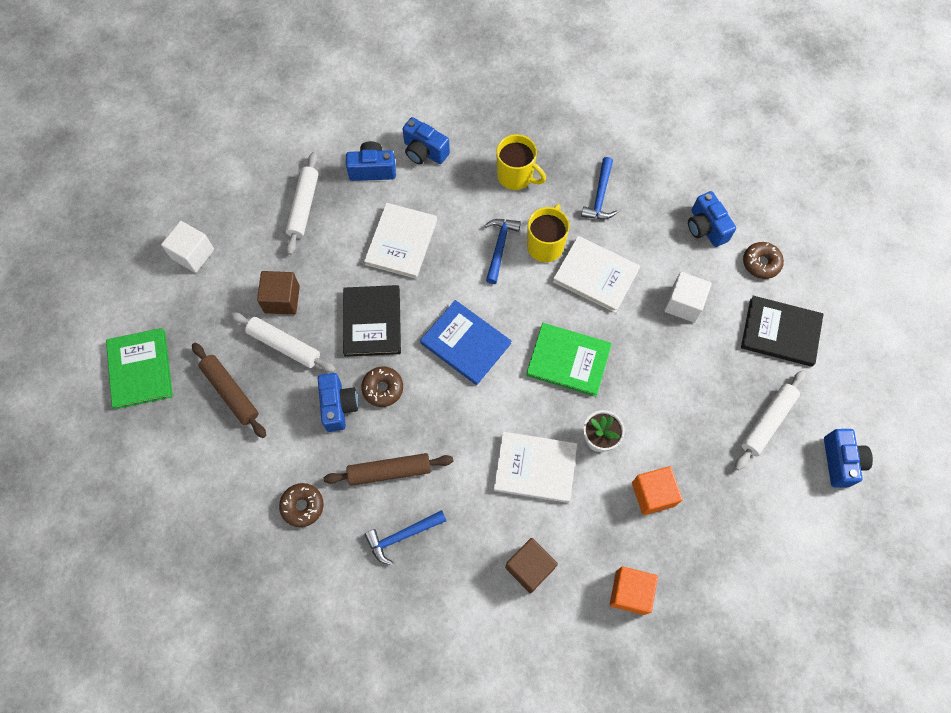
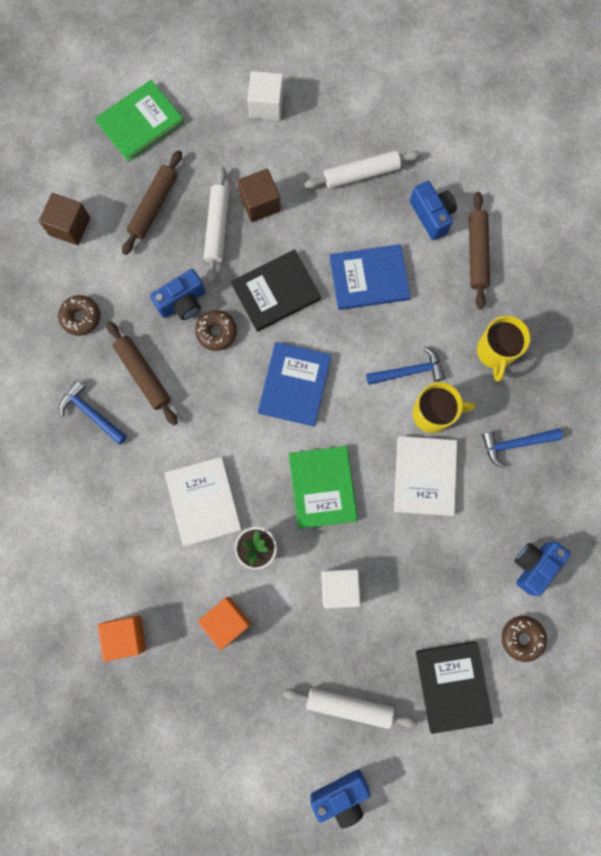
camera: 65 degrees right, 10 degrees up
(401, 242) = (369, 278): white book -> blue book
(424, 151) = (477, 253): blue camera -> brown rolling pin
(529, 567) = (110, 536): brown cube -> brown cube (69, 226)
(683, 303) = (436, 575): white cube -> white cube (339, 587)

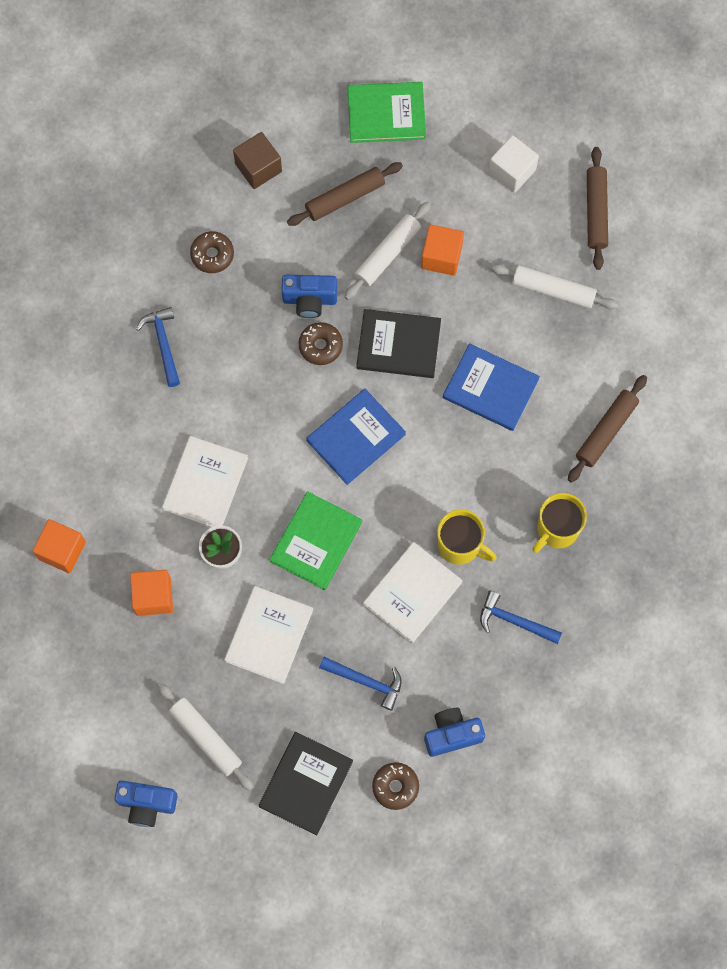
camera: 35 degrees right, 5 degrees down
(143, 375) = (231, 340): brown rolling pin -> brown rolling pin (596, 211)
(260, 203) = (441, 256): brown cube -> orange cube
(339, 587) = (269, 635): white cube -> white book
(409, 371) = (466, 494): blue hammer -> blue hammer (366, 681)
(432, 215) = (590, 370): blue camera -> none

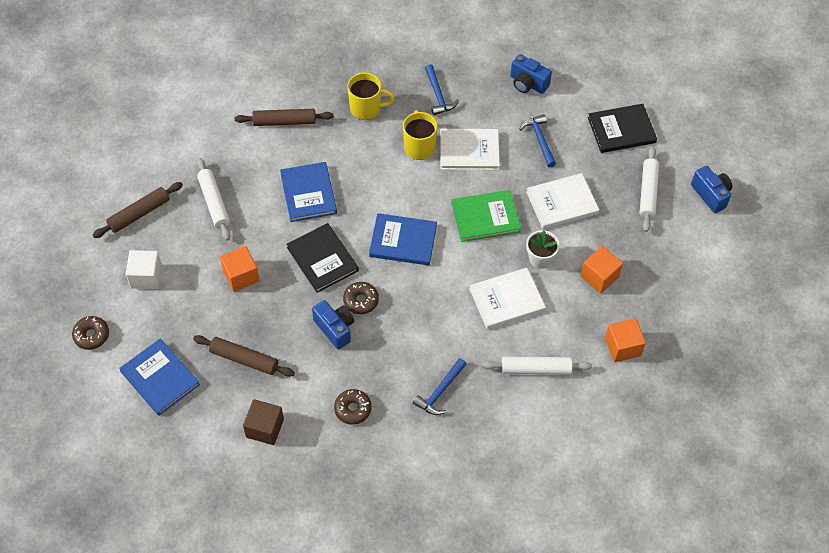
camera: 130 degrees left, 15 degrees down
(386, 114) = (160, 378): green book -> blue book
(387, 254) = (264, 307): white rolling pin -> white rolling pin (535, 369)
(395, 787) = (580, 90): brown donut -> brown donut (91, 335)

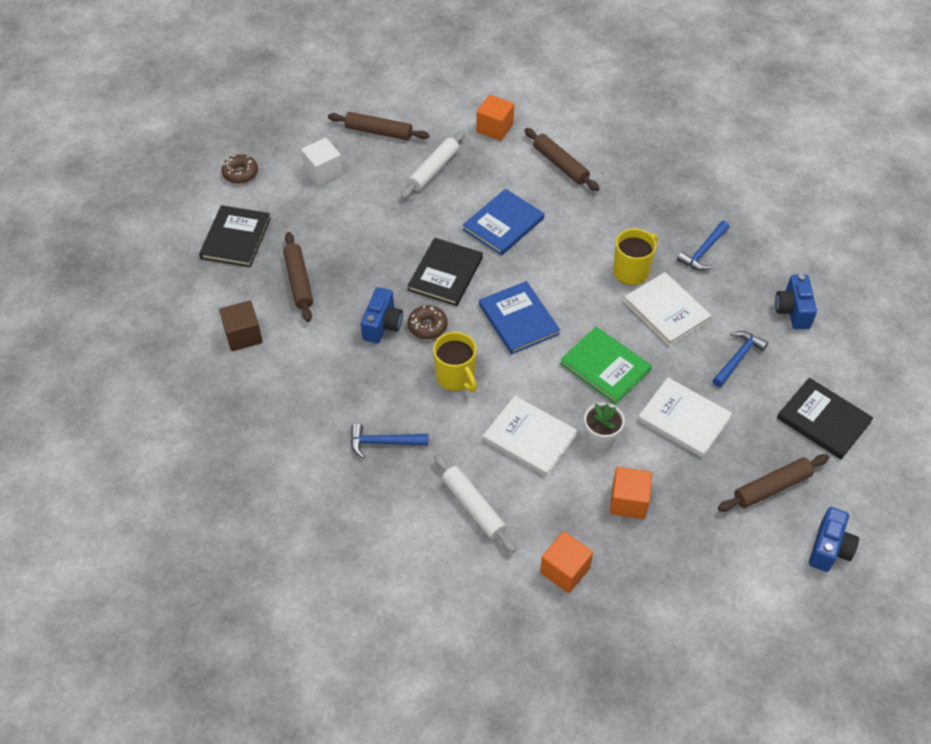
camera: 55 degrees right, 5 degrees down
(160, 378) = (236, 238): blue book -> black book
(241, 276) = (378, 230): orange cube -> orange cube (494, 128)
(353, 409) = (311, 386): brown donut -> none
(366, 109) = (633, 210): yellow mug -> yellow mug (456, 377)
(648, 192) = (772, 487): white rolling pin -> brown rolling pin

